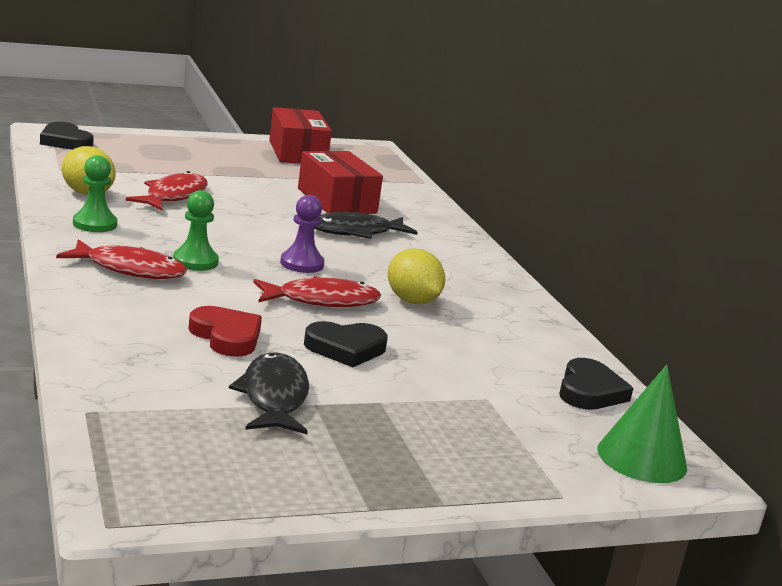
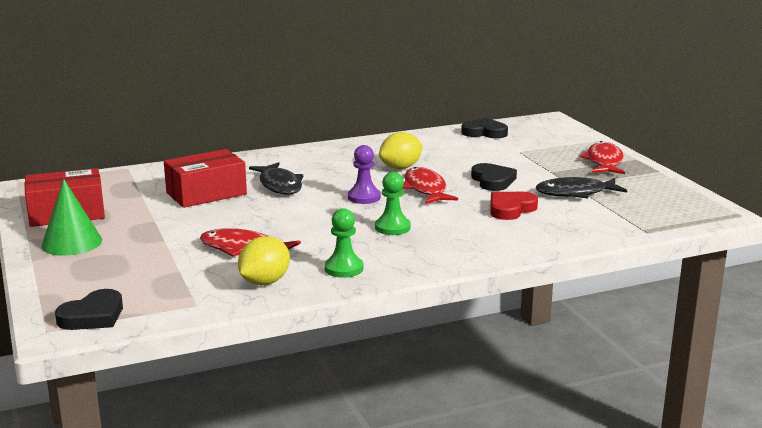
camera: 90 degrees left, 0 degrees up
(130, 269) = (429, 245): red fish -> red fish (604, 162)
(642, 458) = (546, 126): green cone -> green cone (72, 243)

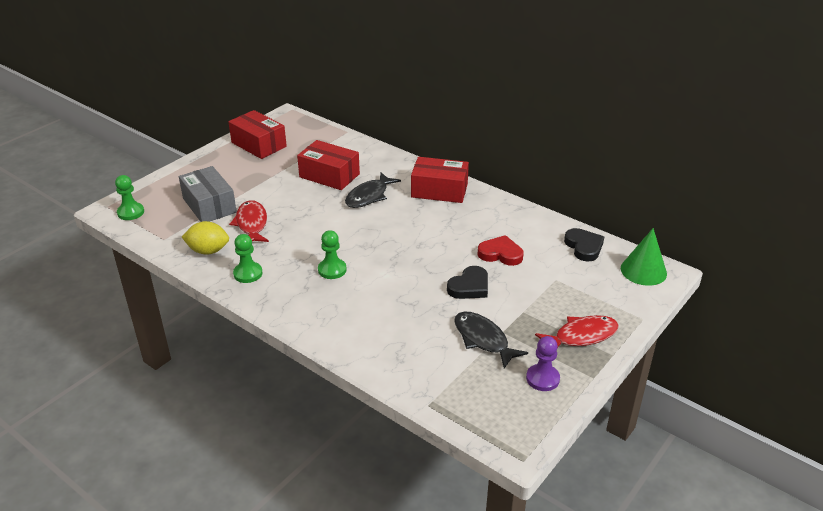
camera: 60 degrees right, 15 degrees up
(72, 243) = (219, 164): green cone -> green cone (643, 271)
(93, 316) = (130, 212): black heart -> green pawn
(161, 264) = (209, 205): none -> grey box
(318, 157) = (439, 190): none -> red box
(364, 197) = (378, 238): purple pawn -> purple pawn (542, 379)
(400, 167) = (454, 233): yellow lemon -> none
(425, 189) = (420, 260): red fish -> none
(511, 209) = (415, 314): red heart -> red heart (500, 254)

